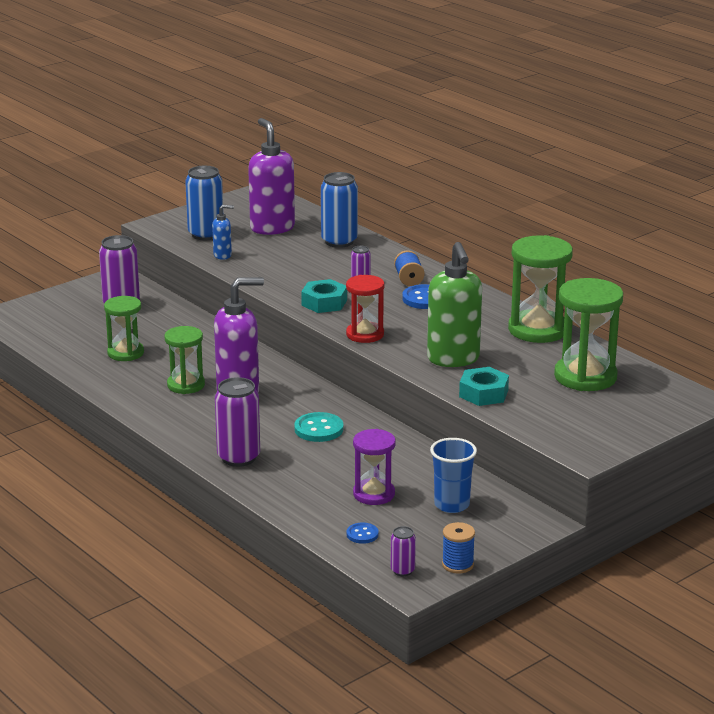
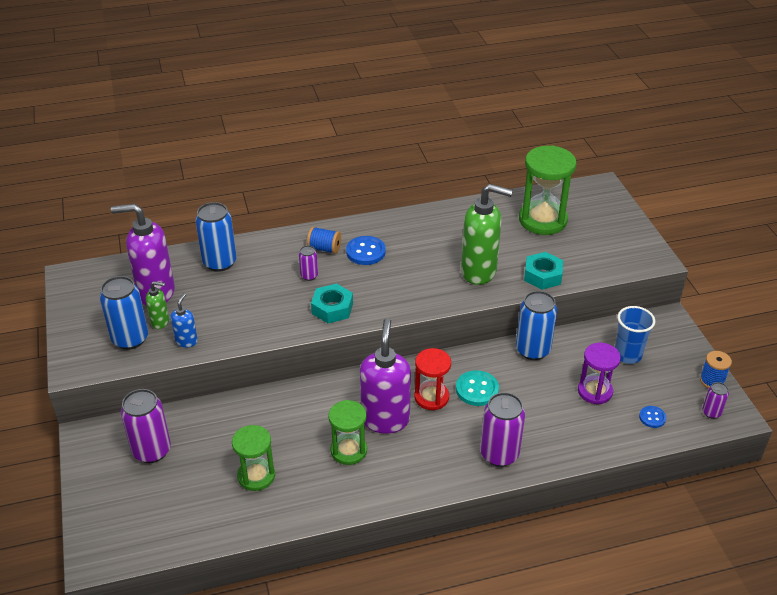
camera: 65 degrees left, 15 degrees up
(237, 239) = (160, 322): none -> green soap dispenser
(365, 334) = (407, 304): red hourglass -> red hourglass (431, 397)
(406, 448) = (532, 350): none -> blue can
(537, 330) = (456, 215): green hourglass -> none

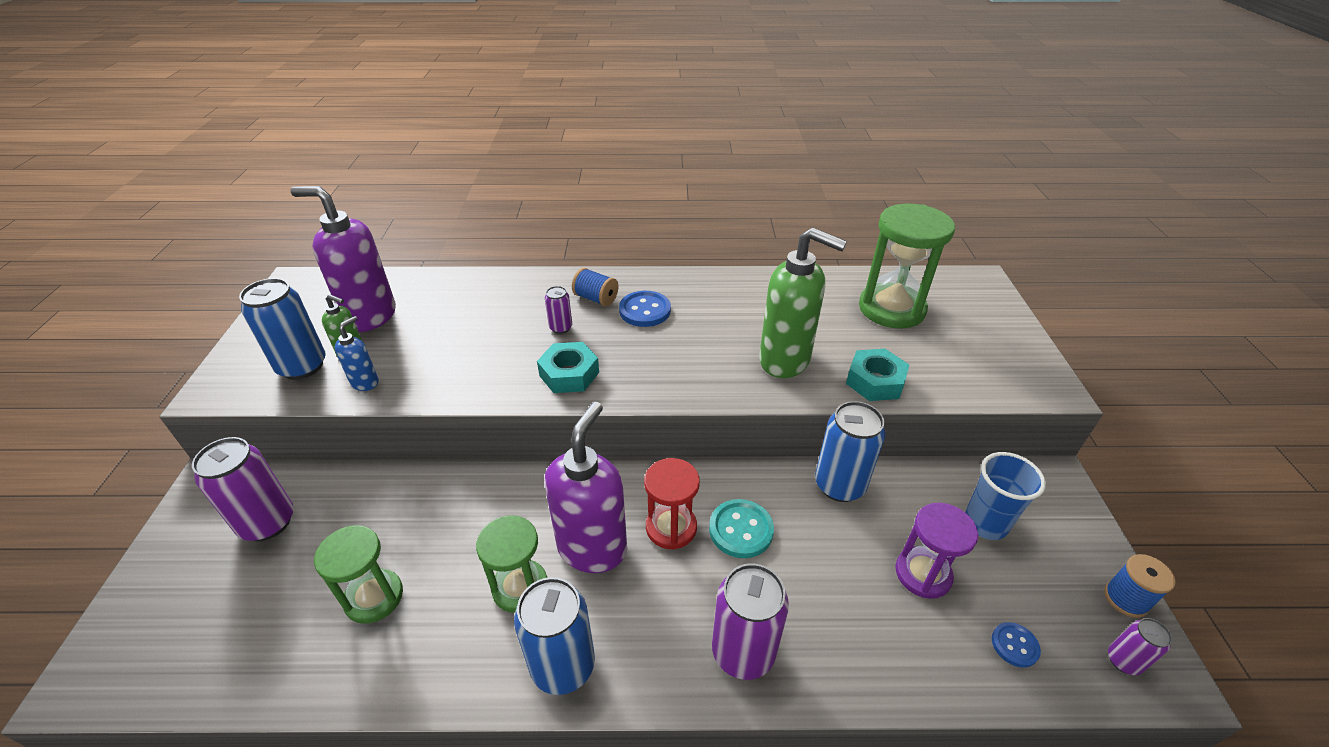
camera: 15 degrees right, 0 degrees up
(219, 262) = (464, 294): blue can -> blue can (563, 666)

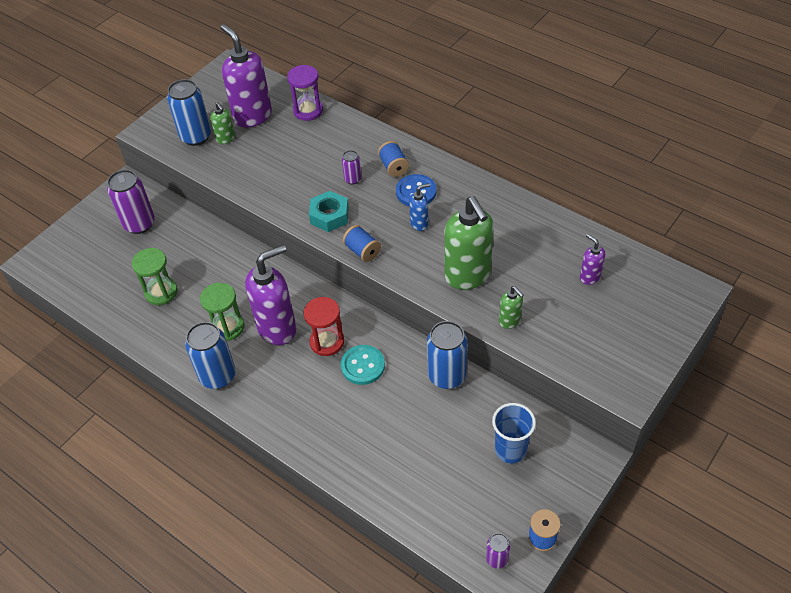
camera: 40 degrees right, 10 degrees up
(365, 382) = (219, 164): blue soap dispenser -> blue soap dispenser (419, 223)
(646, 391) = (362, 251): none -> blue spool
(743, 652) = (303, 424): purple can -> none
(875, 381) = (510, 321): turquoise nut -> green soap dispenser
(891, 309) = (589, 277): green hourglass -> purple soap dispenser
(923, 574) = (438, 450): purple hourglass -> purple hourglass (308, 111)
(1014, 645) = (445, 513): blue button -> none

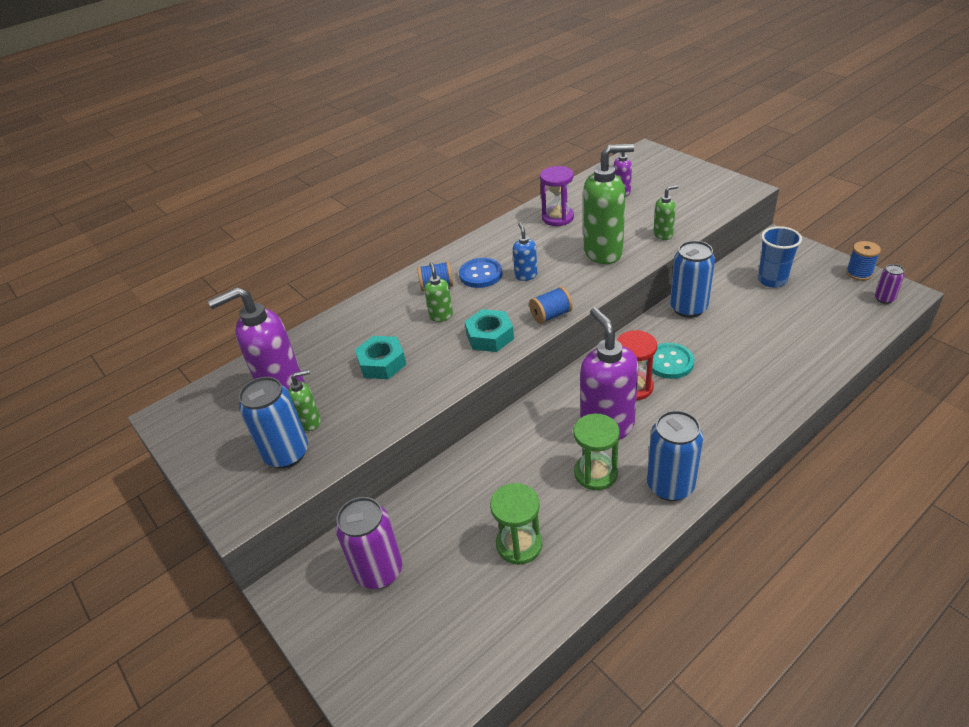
camera: 75 degrees left, 10 degrees down
(290, 159) = (382, 363): none -> turquoise nut
(308, 111) = (307, 344): purple hourglass -> purple hourglass (557, 217)
(353, 179) = (441, 316): purple can -> green soap dispenser

